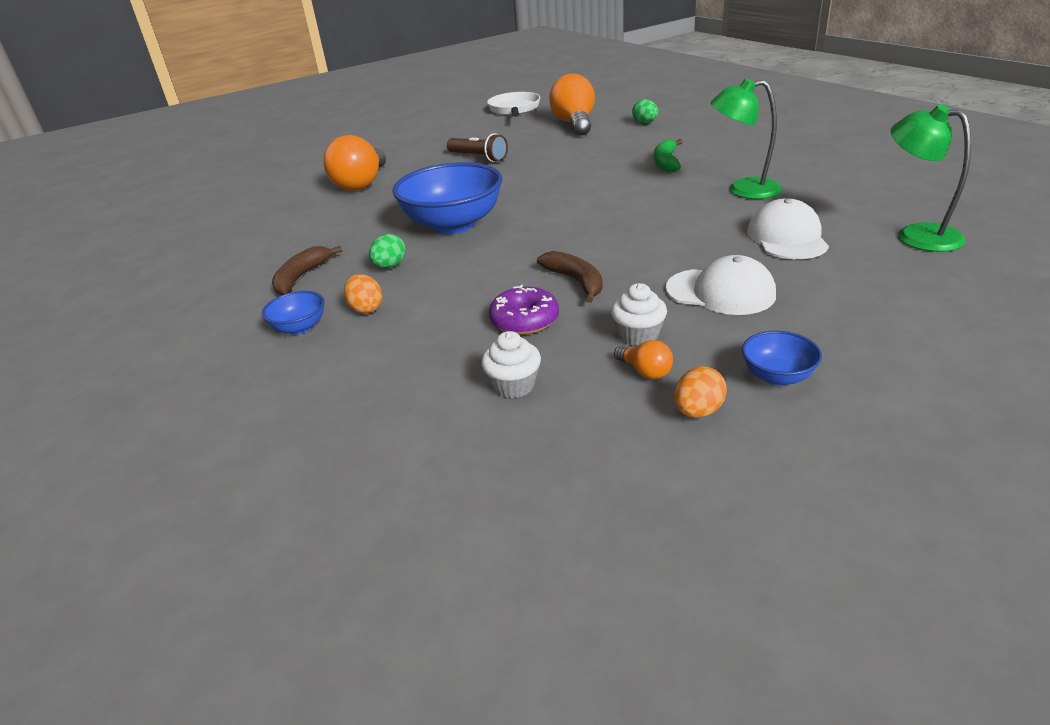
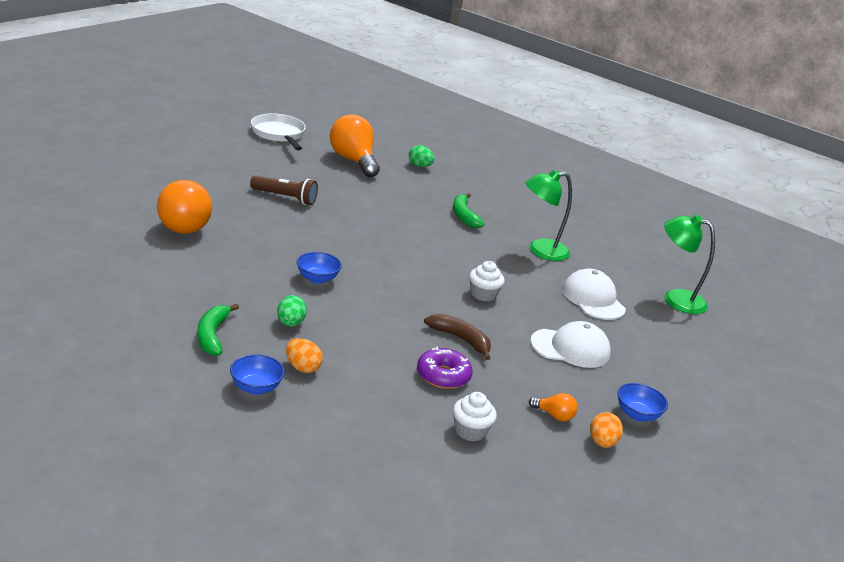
camera: 30 degrees left, 5 degrees down
(301, 277) = (212, 335): brown banana -> green banana
(453, 224) = (317, 279): blue bowl -> blue bowl, size x0.46
(638, 335) = (533, 386): white cupcake -> white cupcake (483, 294)

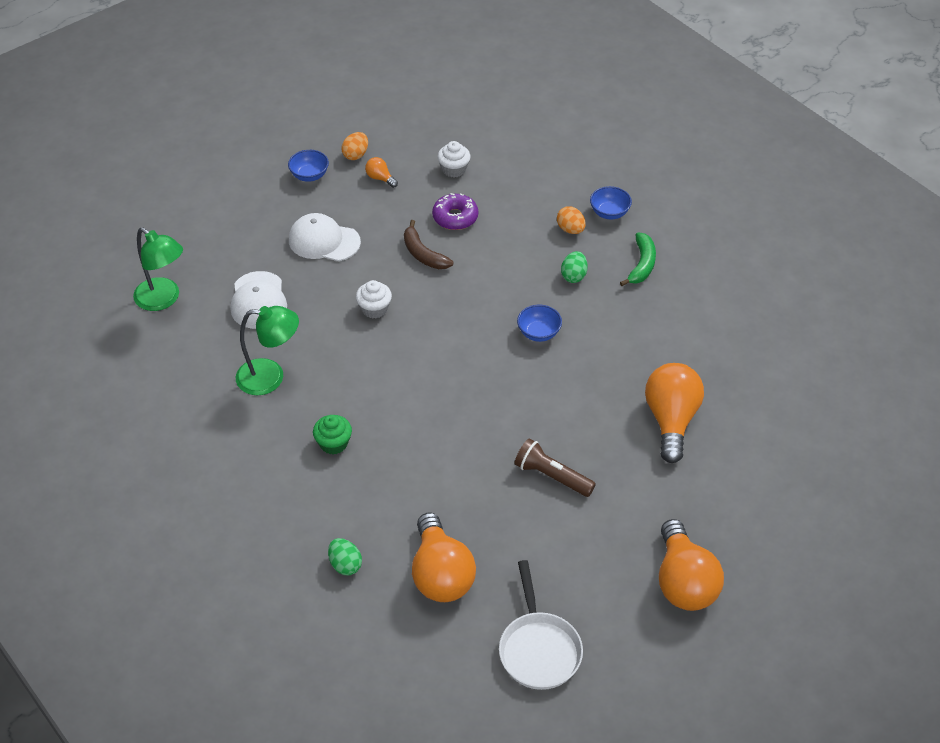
camera: 160 degrees left, 20 degrees up
(179, 153) = (684, 582): none -> orange light bulb
(463, 216) = (333, 443): green banana -> green cupcake

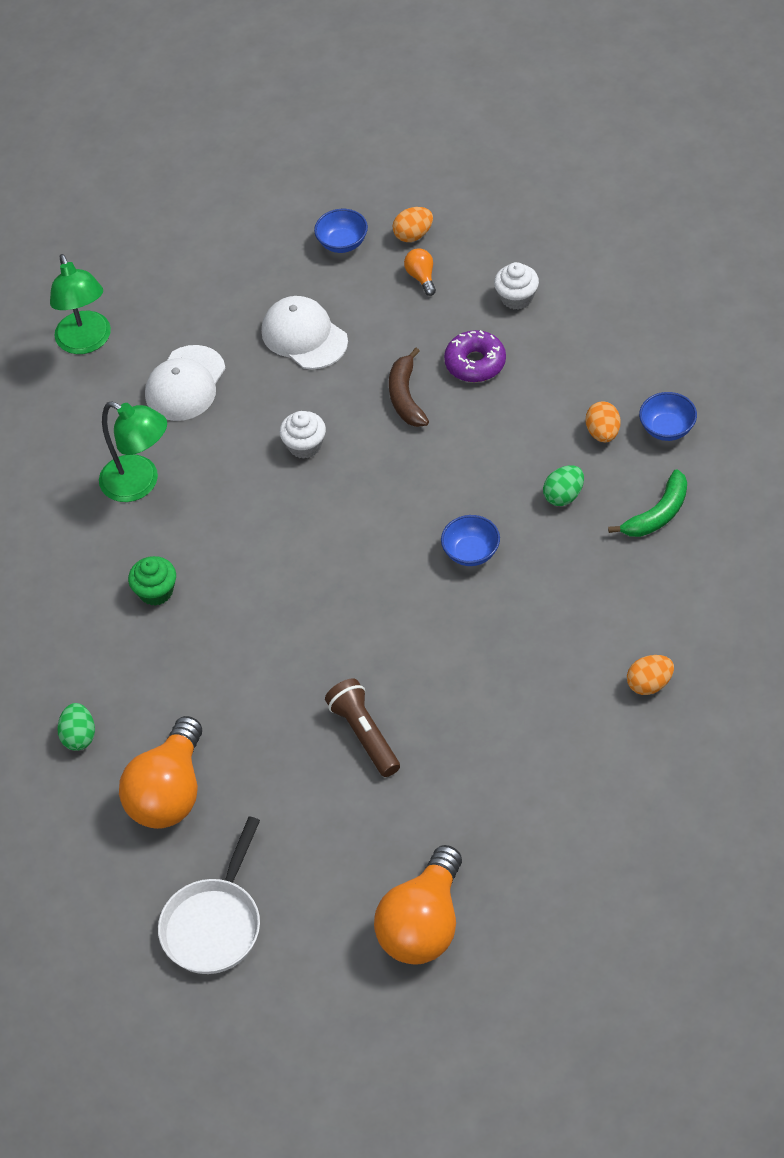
camera: 35 degrees right, 5 degrees up
(671, 420) = (549, 727): orange light bulb -> none
(714, 368) = (649, 684): none -> orange egg

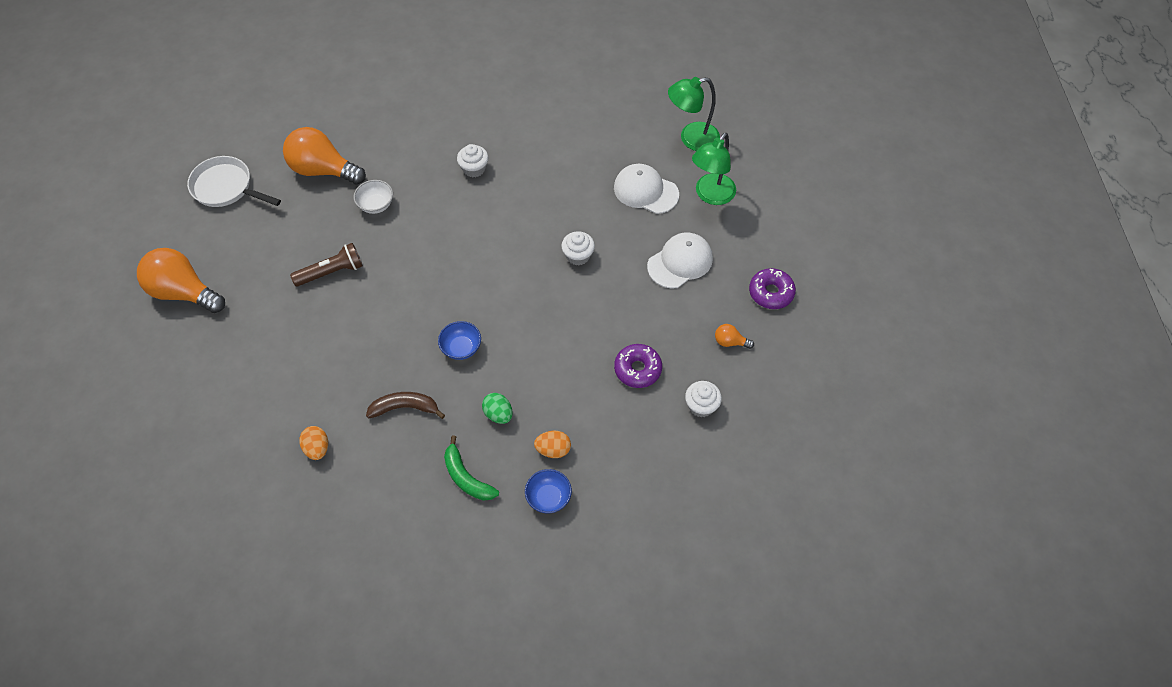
camera: 90 degrees right, 5 degrees up
(79, 736) = (377, 129): green egg -> none
(140, 484) = (563, 163): green lamp -> green lamp (711, 195)
(156, 591) = (474, 169): green cupcake -> white cupcake
(234, 704) = (376, 205): none -> white bowl
(342, 243) = (771, 293): blue bowl -> purple donut
(405, 397) = (612, 320): brown banana -> brown banana (405, 408)
(413, 235) = (775, 340): orange egg -> none
(421, 277) = (730, 342): orange light bulb -> orange light bulb turned 150 degrees counterclockwise

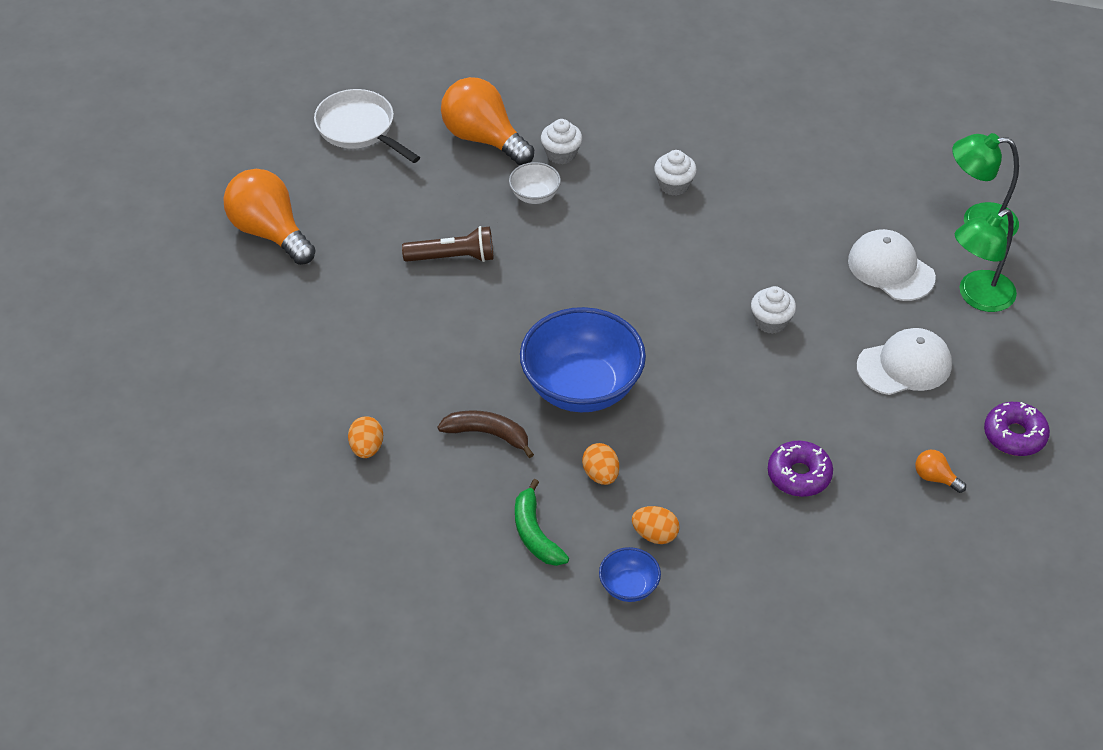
camera: 20 degrees right, 10 degrees down
(461, 348) = (582, 387): blue bowl -> blue bowl, size x2.19
(498, 414) = (601, 475): green egg -> orange egg
(701, 406) = (867, 541): white cupcake -> white cupcake (561, 154)

